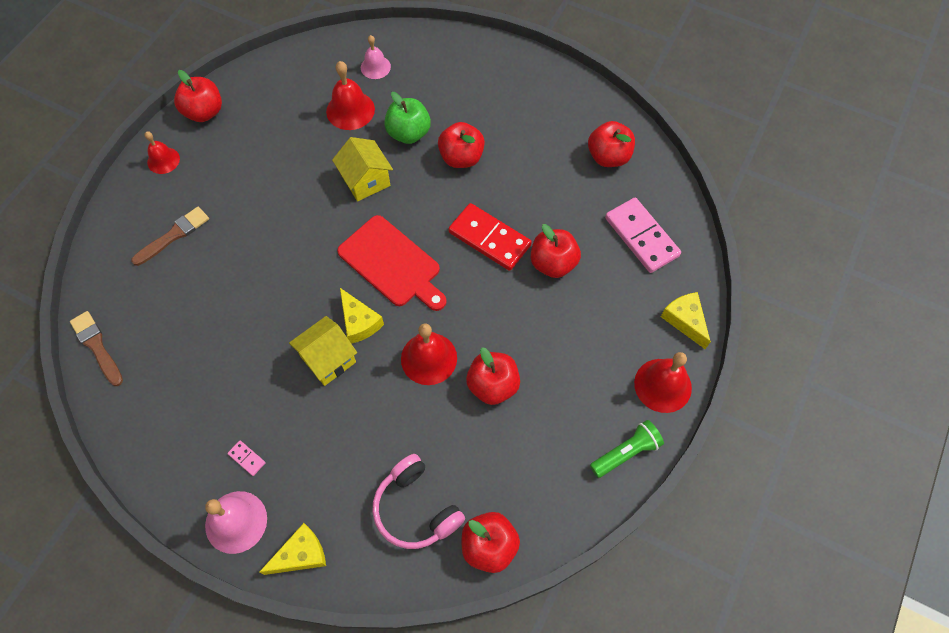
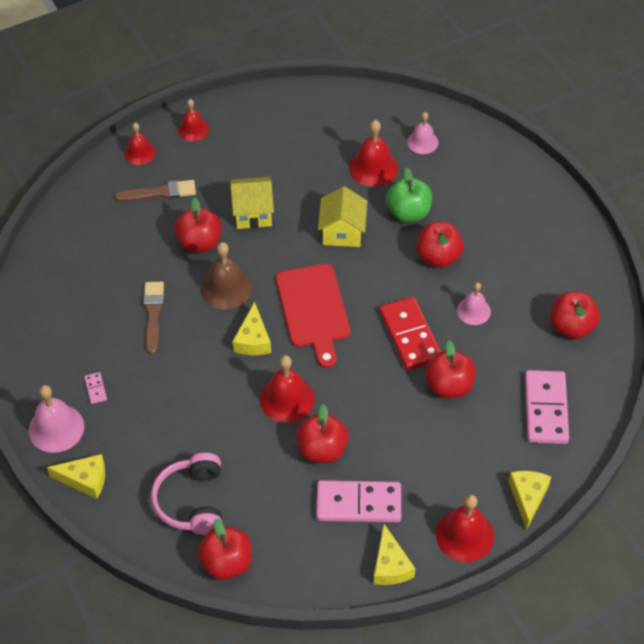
camera: 35 degrees right, 10 degrees down
(97, 346) = (47, 244): brown brush -> brown brush (153, 314)
(127, 208) = (139, 152): none -> red bell
(204, 112) = (252, 107): red apple -> red apple (199, 243)
(300, 289) = (226, 288): none -> brown bell
(328, 359) = (208, 353): yellow house -> yellow house (253, 213)
(524, 187) = (473, 311): none -> pink bell
(559, 414) = (358, 504): none -> pink domino
(626, 452) = (390, 565): green flashlight -> yellow cheese

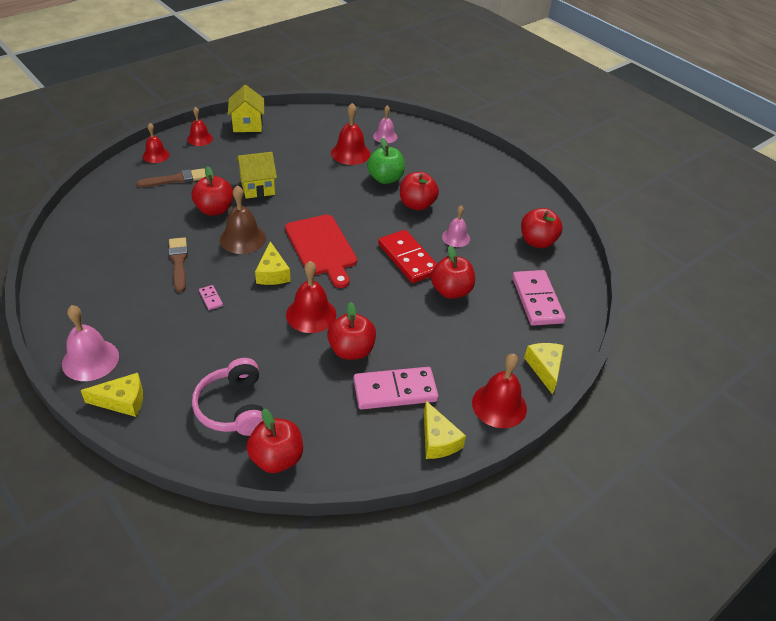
camera: 15 degrees left, 10 degrees down
(95, 389) = (128, 324): pink domino -> pink domino (211, 298)
(342, 232) = (335, 194): yellow house -> yellow house (247, 125)

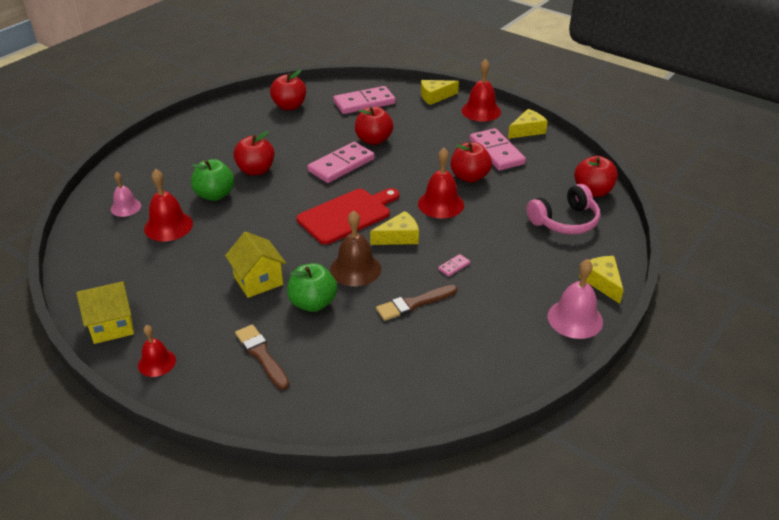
camera: 100 degrees left, 5 degrees down
(156, 155) = (209, 394): red bell -> none
(214, 210) = (313, 303): red apple -> green apple
(408, 259) = (341, 165): red domino -> pink domino
(455, 237) = (300, 144): pink bell -> none

